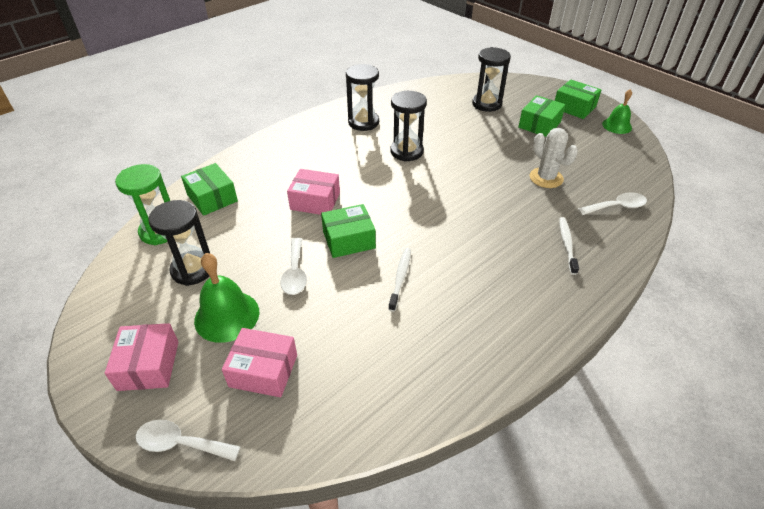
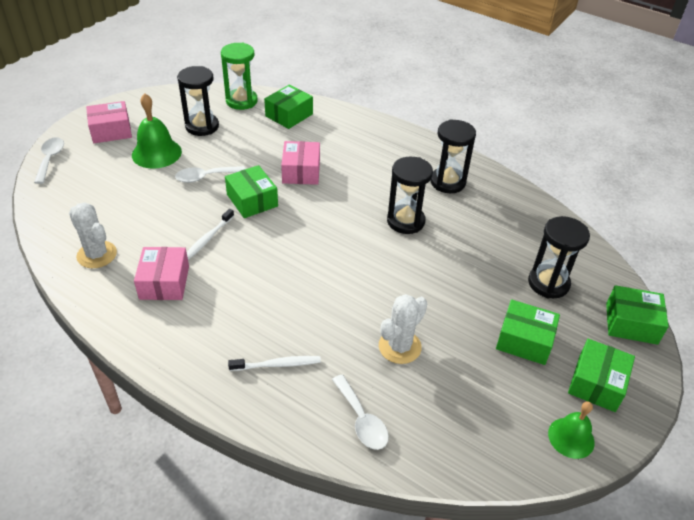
camera: 75 degrees right, 0 degrees up
(263, 371) = (106, 181): pink box -> pink box (164, 282)
(400, 278) = (207, 239): white toothbrush -> white toothbrush turned 120 degrees clockwise
(406, 378) = (97, 255): none -> white cactus
(525, 84) = (631, 323): none -> green box

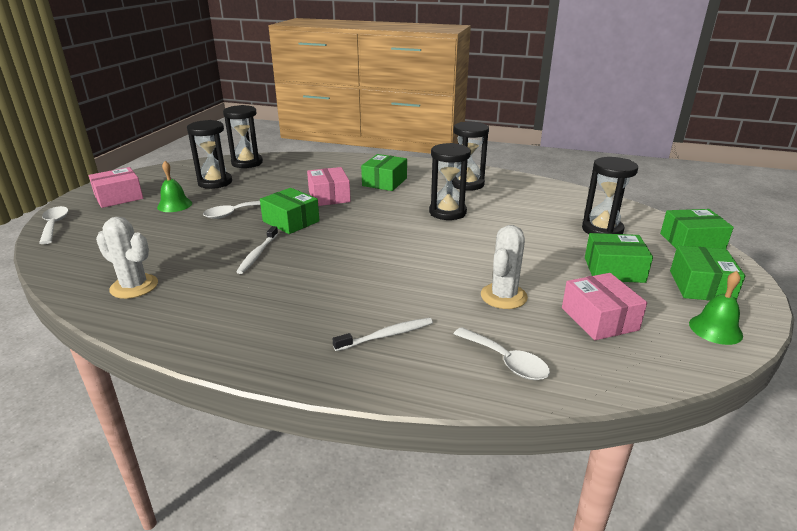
camera: 15 degrees left, 15 degrees down
(156, 153) = (174, 205): green bell -> green bell, size x0.65
(164, 282) = (224, 294): pink box -> pink box (599, 319)
(241, 101) = (247, 163): green hourglass -> black hourglass
(289, 115) = (297, 165): green box -> green box (384, 182)

